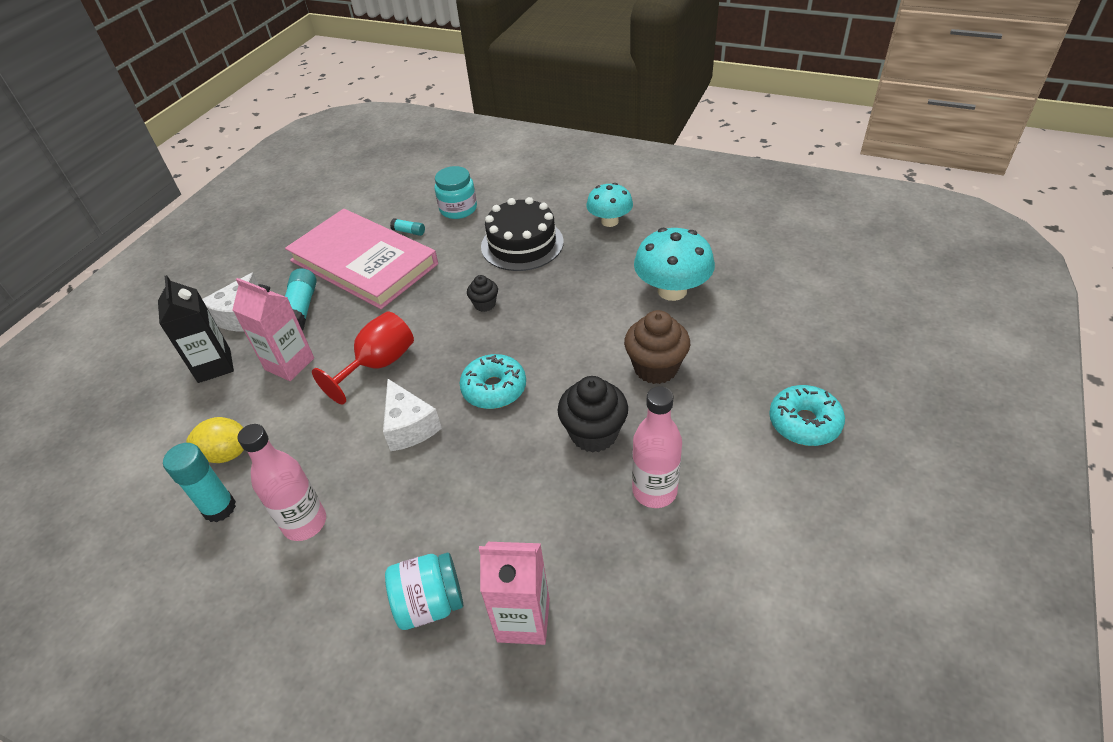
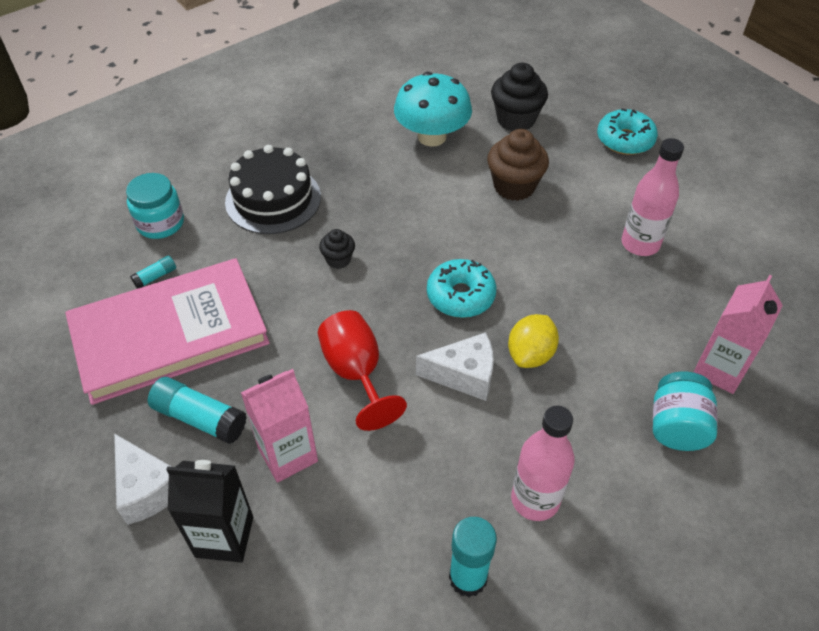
camera: 65 degrees left, 5 degrees up
(227, 453) = (389, 552): yellow lemon -> yellow lemon (530, 354)
(594, 434) = (560, 253): black cupcake -> black cupcake (516, 119)
(609, 221) = (302, 130): turquoise mushroom -> none

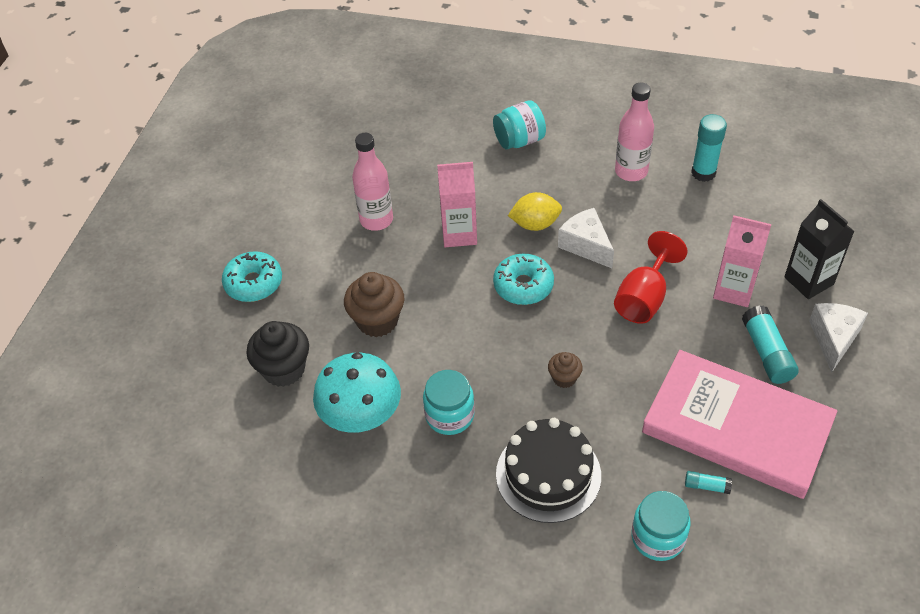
camera: 125 degrees left, 0 degrees up
(338, 259) = (564, 378): black cupcake -> brown cupcake
(380, 178) = (449, 415): none -> turquoise jar
(719, 370) = (457, 140): pink carton -> pink carton (459, 234)

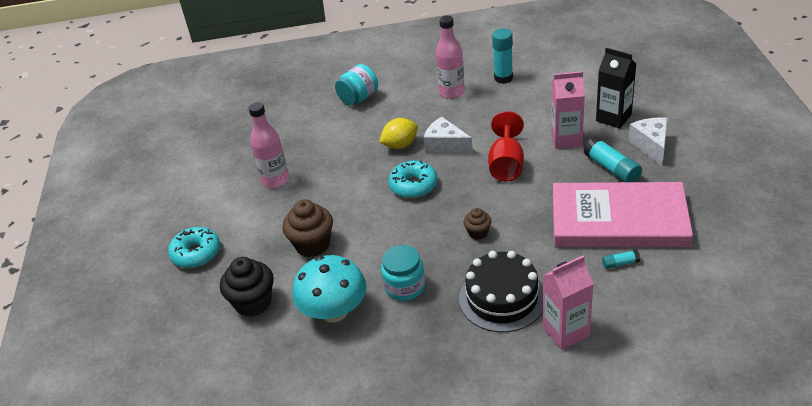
camera: 20 degrees left, 10 degrees down
(459, 234) = (346, 169): pink carton -> pink carton (566, 331)
(658, 537) = (605, 308): turquoise jar -> none

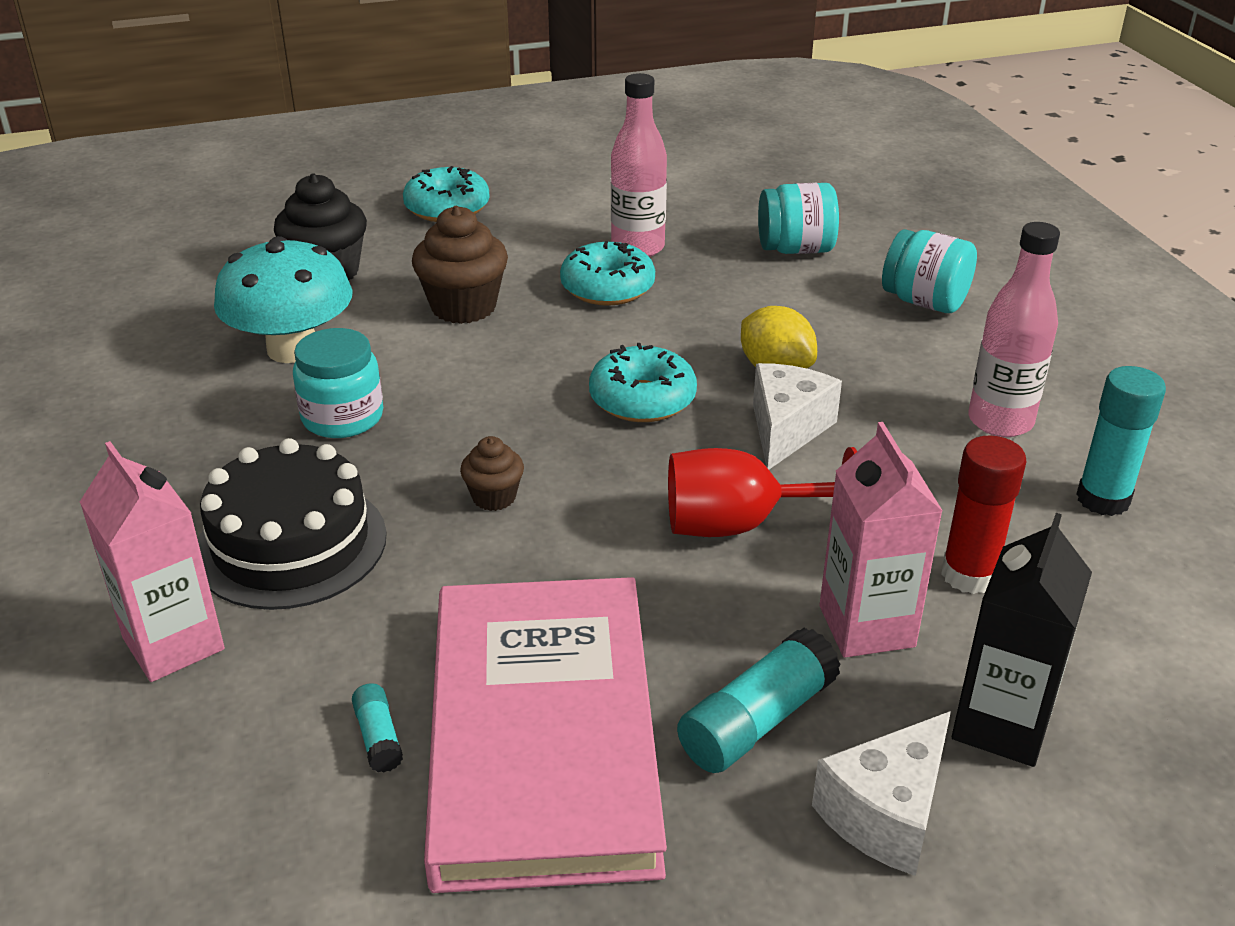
camera: 75 degrees right, 5 degrees down
(298, 129) = (795, 249): none -> turquoise jar
(312, 192) = (607, 288): none -> turquoise donut
(541, 113) = (969, 575): none -> red glue stick
(651, 146) = (886, 814): white cheese -> white cheese turned 150 degrees clockwise

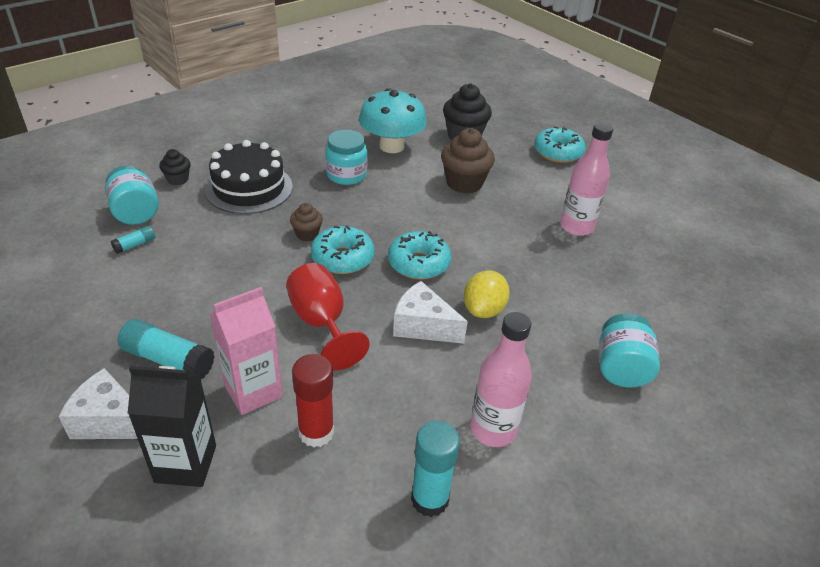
camera: 65 degrees right, 5 degrees up
(173, 644) = (178, 179): pink carton -> black cupcake
(543, 735) = (145, 290): pink book -> none
(607, 288) = (522, 226): turquoise donut -> turquoise donut (342, 258)
(786, 429) = (423, 326): white cheese -> white cheese turned 150 degrees counterclockwise
(795, 249) = (636, 293): turquoise jar -> turquoise jar (136, 213)

